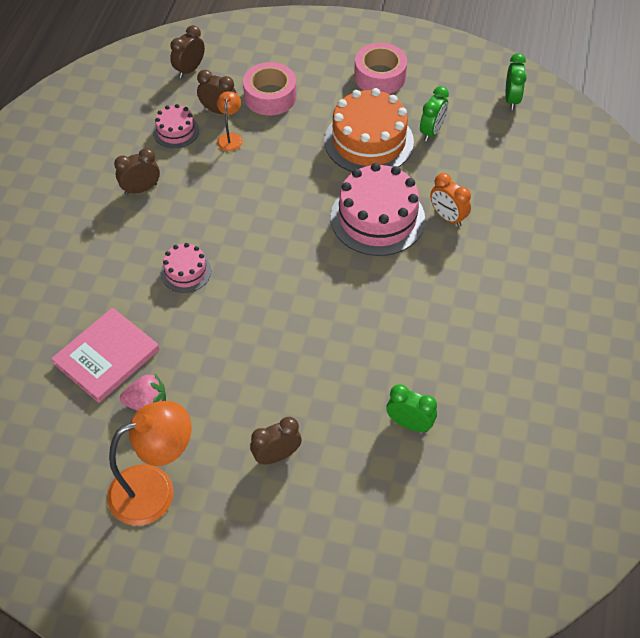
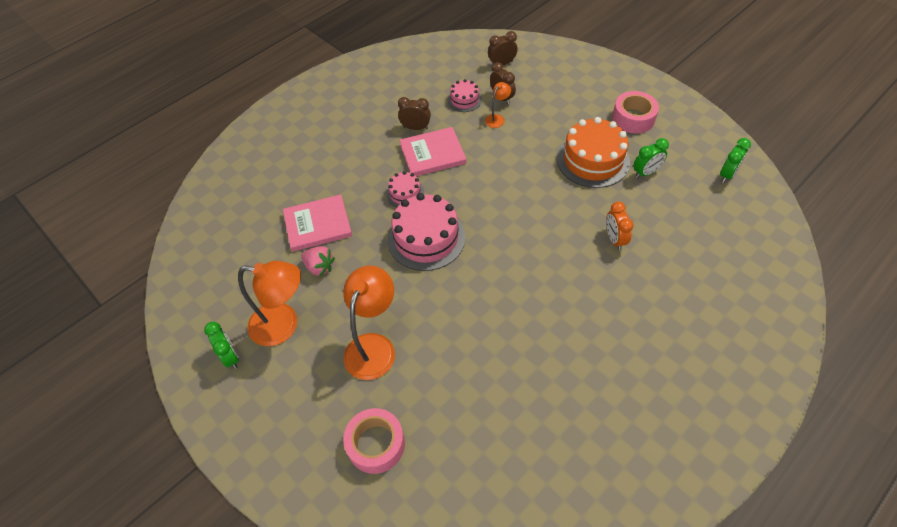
camera: 35 degrees right, 0 degrees up
(185, 211) = (432, 154): none -> pink book
(270, 96) = (543, 102): pink tape -> pink tape (376, 444)
(276, 455) = (374, 346): brown clock -> orange lamp
(377, 218) = (561, 216): pink cake -> pink cake (426, 238)
(409, 424) = (480, 374): green clock -> green clock (230, 356)

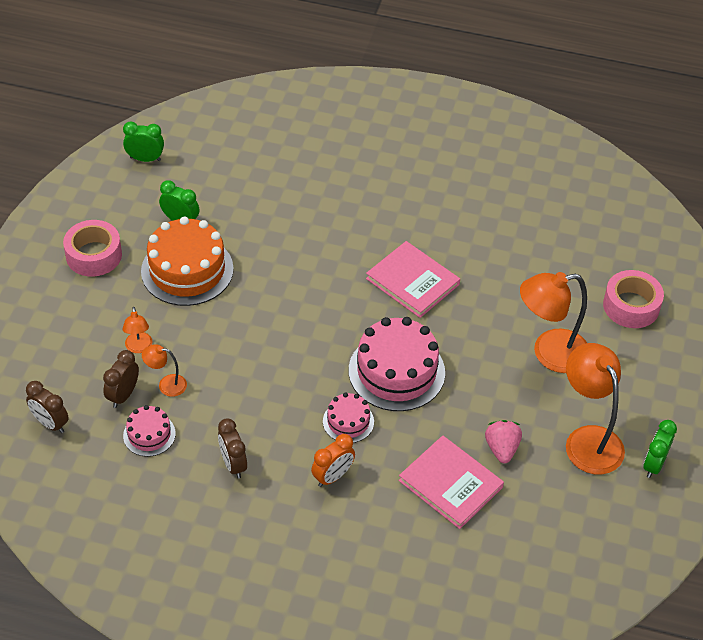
camera: 125 degrees left, 5 degrees down
(432, 154) = (268, 424): pink book -> pink book (412, 281)
(536, 115) = (139, 347): none -> orange lamp
(614, 239) = (292, 220): orange clock -> orange clock (333, 476)

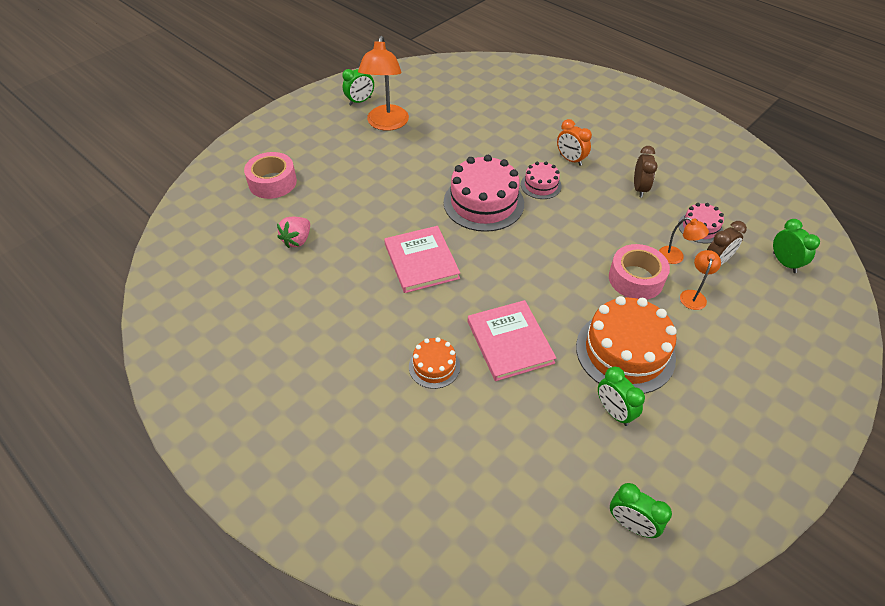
camera: 150 degrees left, 0 degrees up
(50, 423) = (784, 263): brown clock -> green clock
(94, 255) = (722, 408): pink tape -> pink tape (636, 279)
(333, 476) = (570, 160): orange clock -> orange clock turned 120 degrees counterclockwise
(338, 201) = (434, 366): none -> orange cake
(450, 484) = (494, 132): pink book -> pink book (509, 342)
(501, 448) = (446, 137): pink strawberry -> pink strawberry (297, 240)
(549, 353) = (362, 175): orange lamp -> none

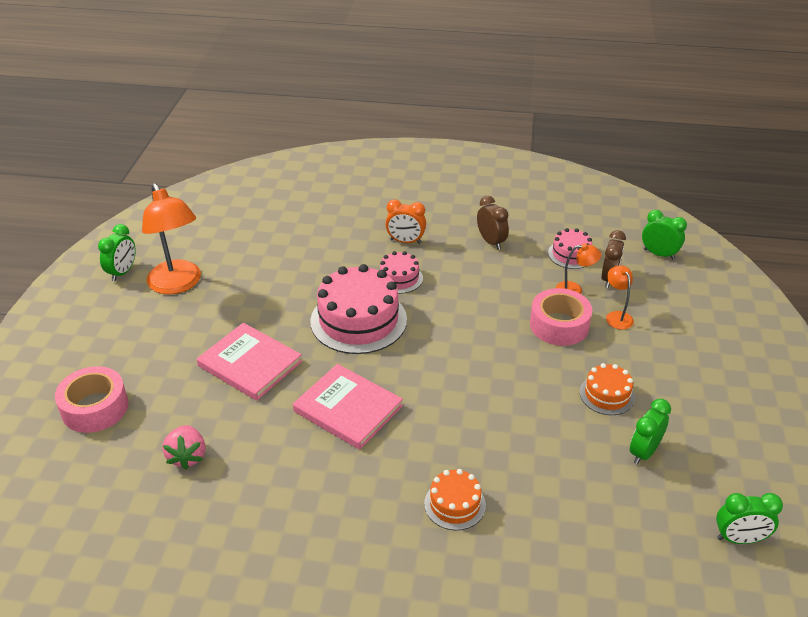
camera: 35 degrees left, 10 degrees down
(509, 342) = (503, 441): pink book -> pink book (250, 364)
(613, 412) = (644, 452): green clock -> green clock turned 105 degrees clockwise
(625, 352) = (607, 394): orange cake -> orange cake, size x0.52

